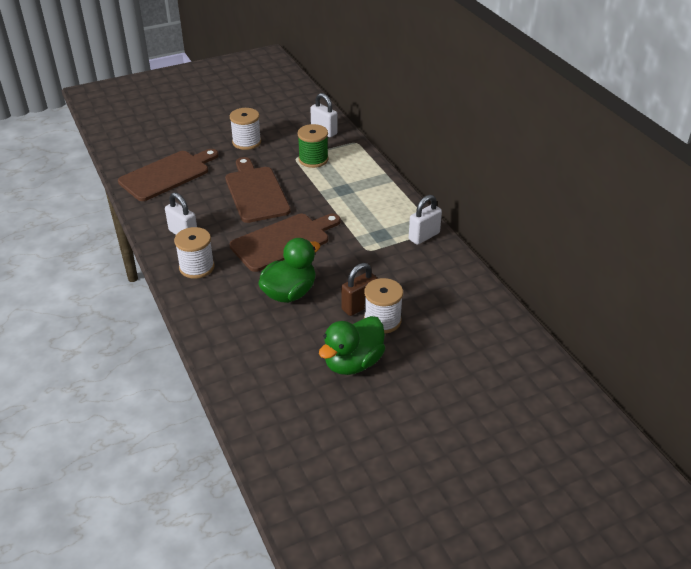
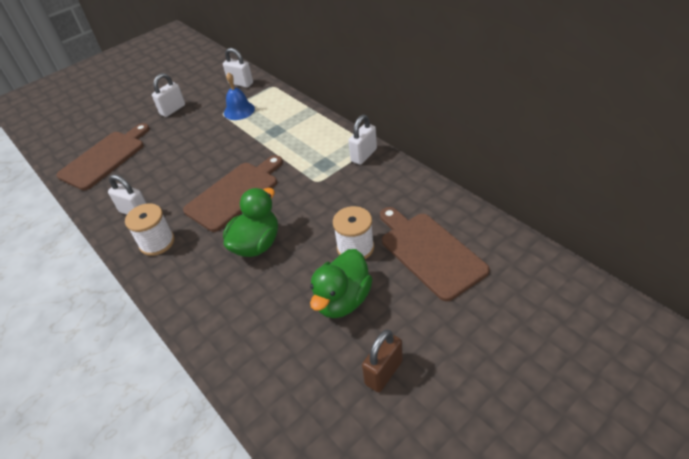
camera: 10 degrees left, 5 degrees up
(246, 142) = (173, 110): white spool -> white padlock
(256, 192) = (194, 153): brown cutting board -> brown cutting board (429, 252)
(313, 159) = (239, 110): green spool -> blue bell
(359, 306) = (328, 239): brown padlock -> brown padlock (383, 372)

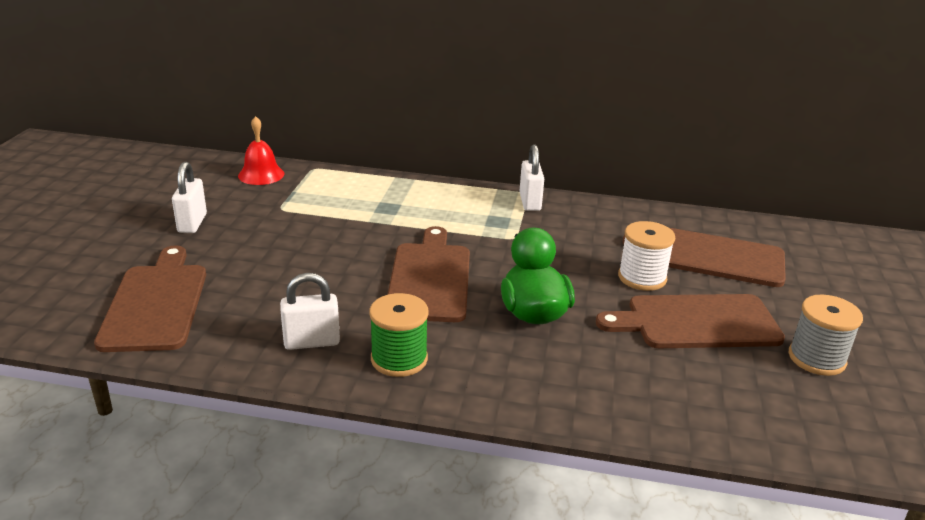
camera: 45 degrees left, 15 degrees down
(157, 242) = (399, 359): white spool -> green spool
(239, 110) = (303, 201): blue bell -> none
(241, 83) = (261, 174): white padlock -> red bell
(342, 300) = (696, 322): green duck -> brown cutting board
(383, 372) = (816, 358): brown padlock -> grey spool

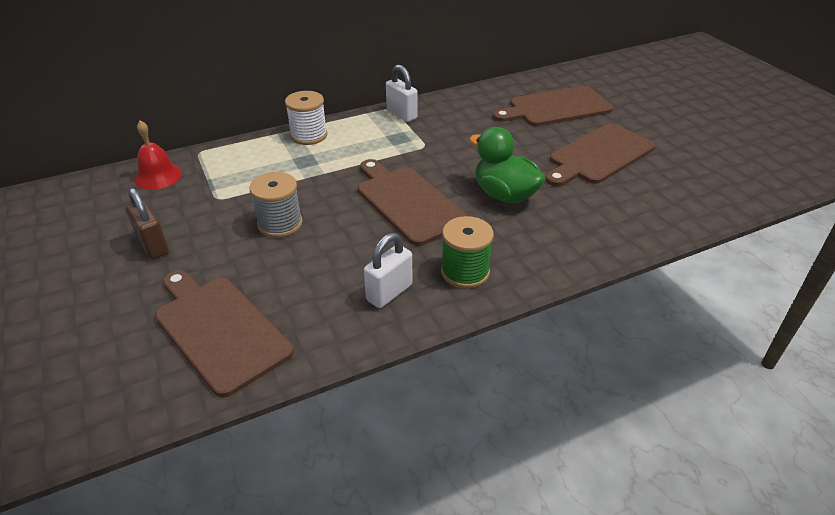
camera: 35 degrees left, 10 degrees up
(192, 223) = (153, 246): white padlock -> brown padlock
(642, 278) = (535, 139): white spool -> white spool (308, 135)
(816, 358) = (678, 149): grey spool -> grey spool (280, 224)

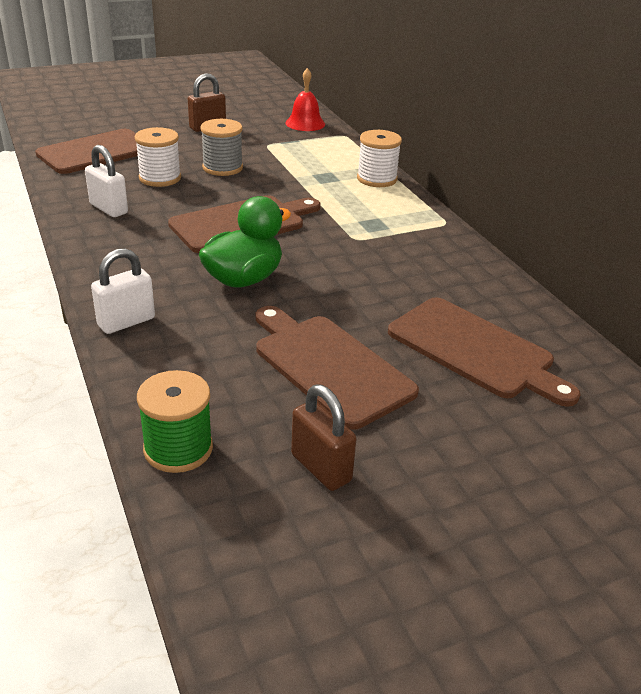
camera: 90 degrees right, 5 degrees down
(307, 266) = (160, 178): none -> white spool
(401, 114) = (431, 229): white padlock -> white padlock (126, 322)
(465, 272) = (119, 244): green spool -> green spool (178, 448)
(556, 107) = (475, 350): brown cutting board -> brown cutting board turned 150 degrees clockwise
(691, 157) = (321, 468): none -> brown padlock

